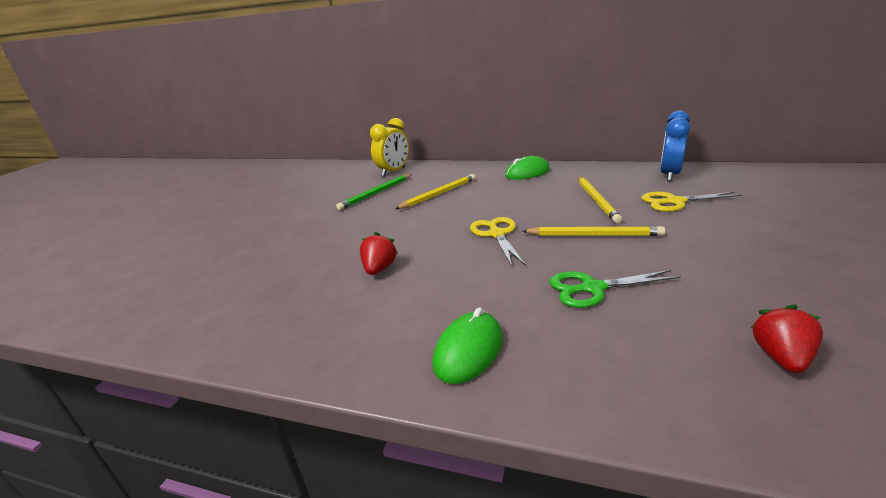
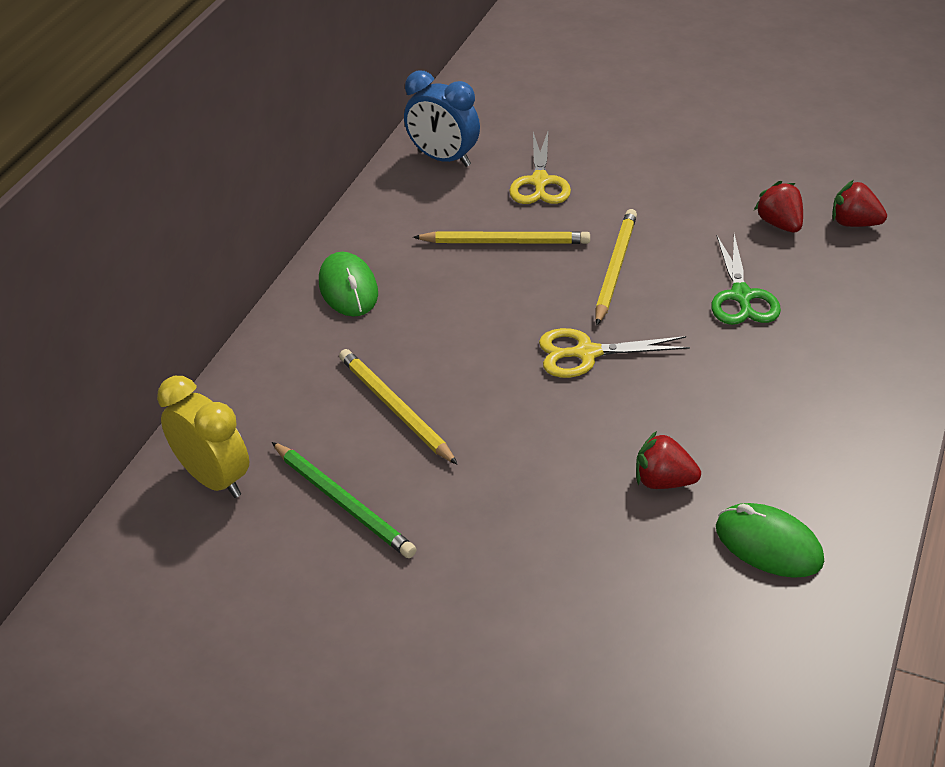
camera: 85 degrees left, 15 degrees up
(468, 351) = (847, 401): green mouse -> green mouse (768, 545)
(725, 305) = (780, 224): none -> red strawberry

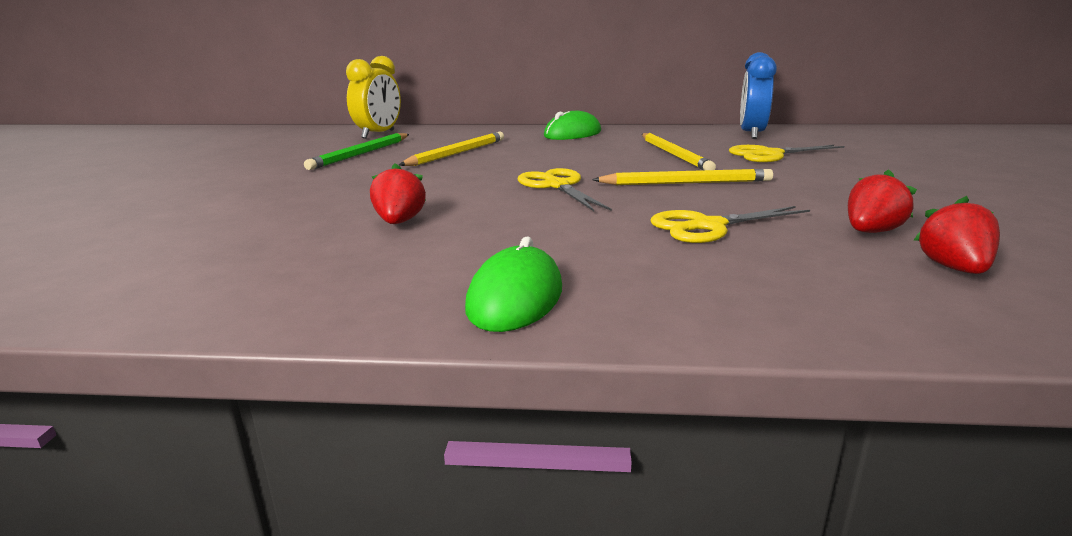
camera: 70 degrees right, 20 degrees down
(741, 296) = (708, 226): green scissors -> yellow scissors
(768, 545) = (310, 268): green mouse -> green mouse (515, 298)

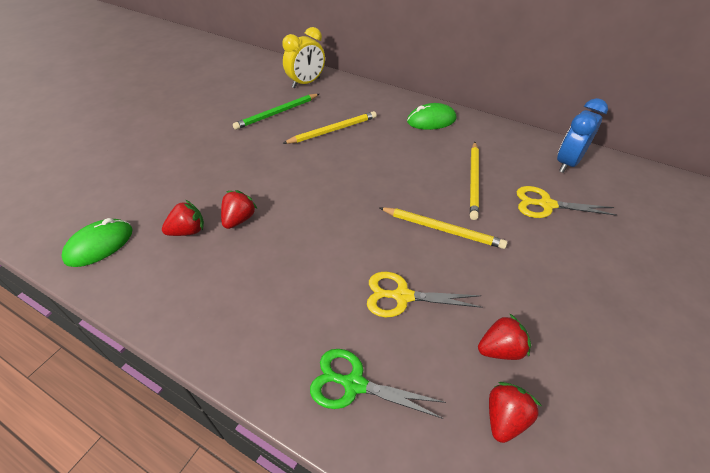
camera: 25 degrees right, 25 degrees up
(321, 244) = (188, 231): none -> red strawberry
(515, 298) = (237, 332): green mouse -> green mouse (99, 245)
(557, 186) = (357, 203): yellow scissors -> none
(748, 293) = (354, 384): none -> green scissors

